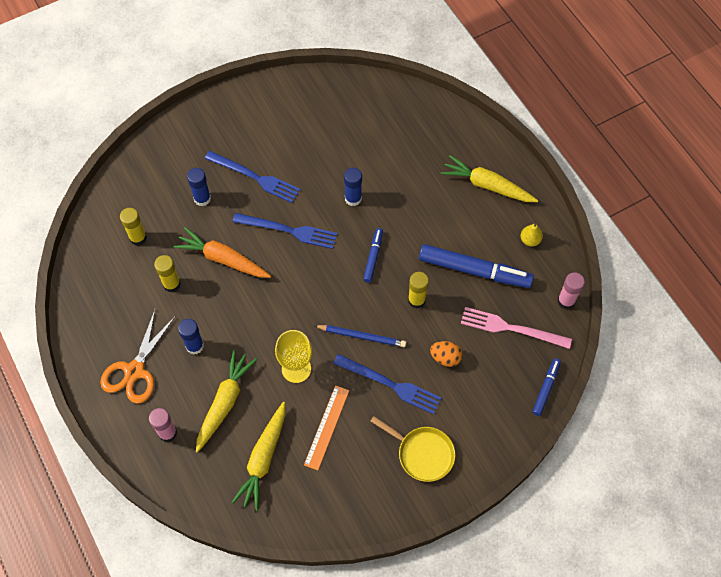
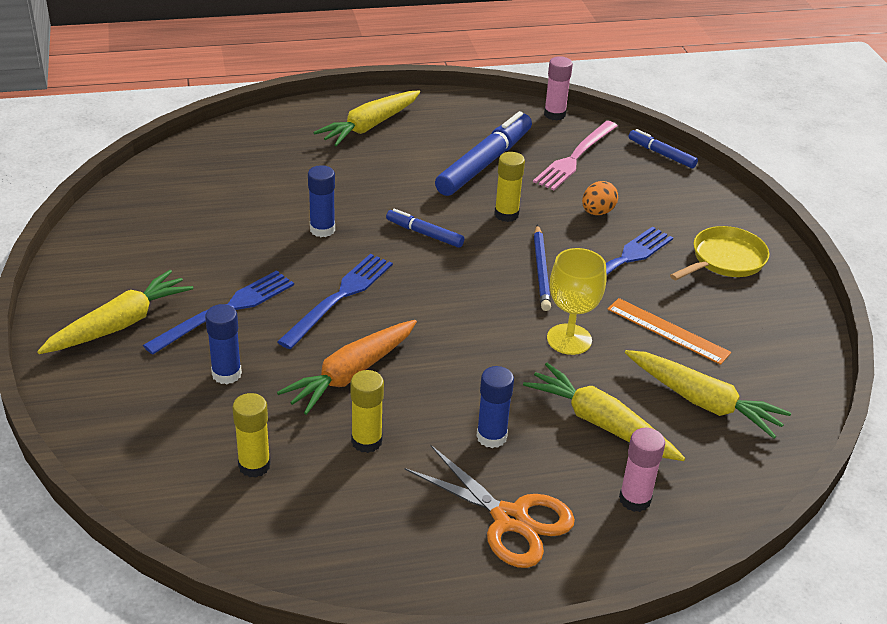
camera: 75 degrees left, 25 degrees down
(225, 133) = (119, 324): none -> yellow carrot
(361, 336) = (541, 270): blue pencil -> blue pencil turned 150 degrees clockwise
(530, 240) = (463, 117): yellow pear -> none

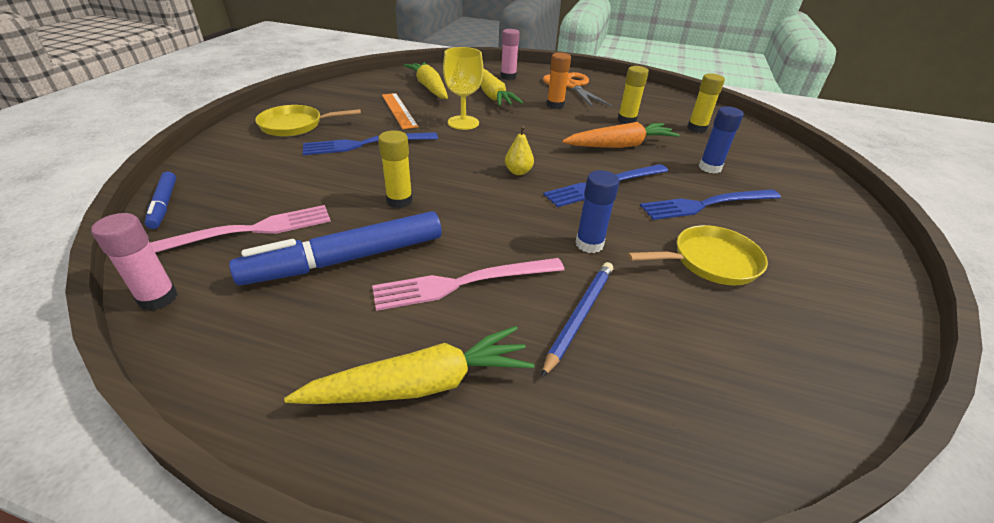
camera: 150 degrees left, 0 degrees up
(119, 324) = (805, 221): yellow carrot -> none
(217, 247) = (710, 261): none -> yellow pan
(393, 174) = (463, 283): none -> pink fork
(424, 234) = (492, 209): blue marker -> none
(437, 284) = (518, 172): none -> yellow pear
(491, 437) = (555, 105): blue glue stick -> orange glue stick
(541, 270) = (429, 157): blue pencil -> blue pencil (579, 316)
(597, 212) = (321, 178): orange egg -> none

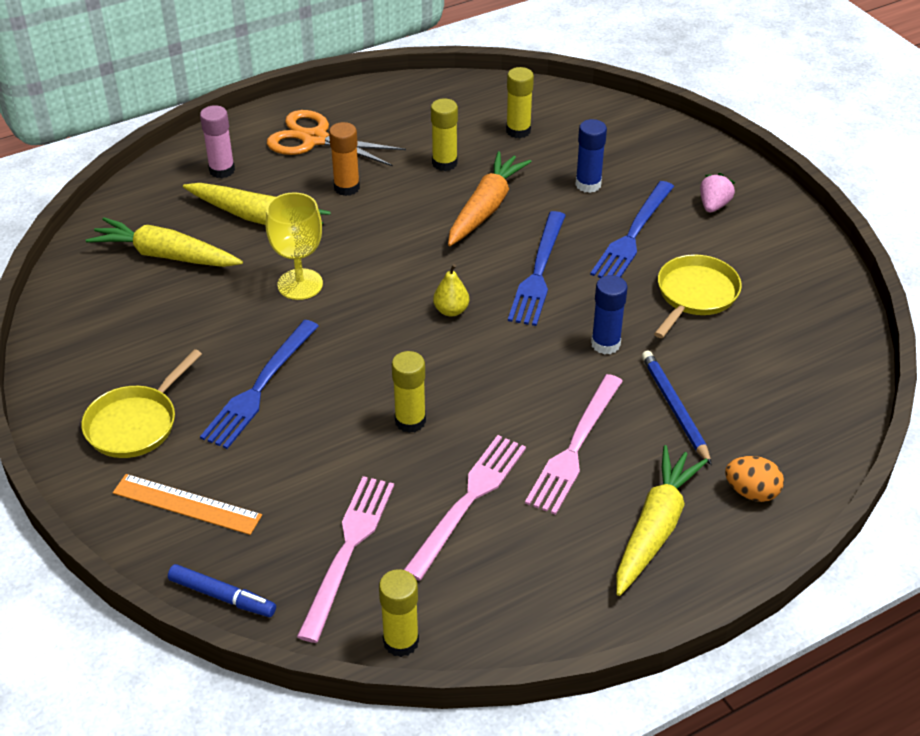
camera: 45 degrees left, 5 degrees up
(158, 298) = (401, 641): pink glue stick -> yellow glue stick
(346, 259) = (468, 501): blue marker -> pink fork
(399, 110) = (201, 317): orange ruler -> orange ruler (187, 504)
(548, 435) = (751, 492): none -> orange egg
(805, 224) = (713, 205): none -> pink strawberry

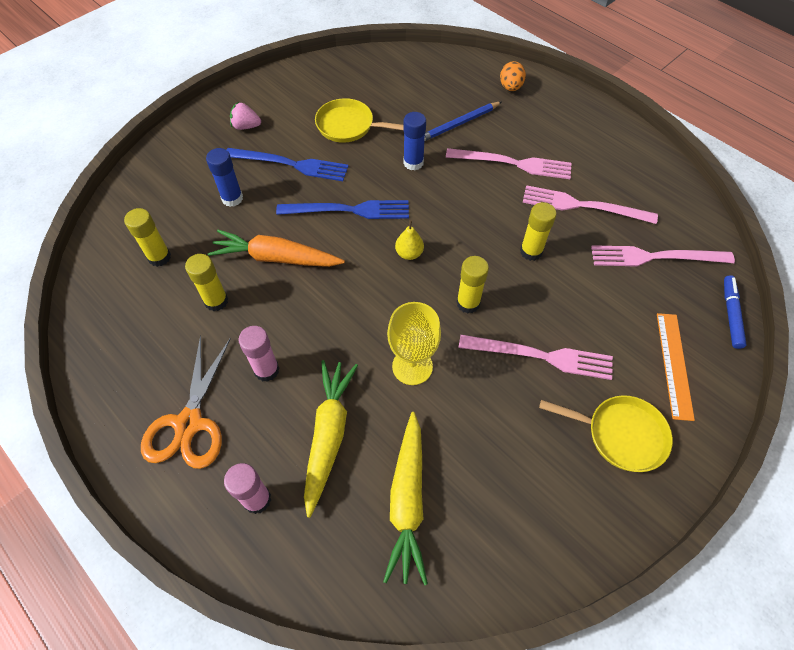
camera: 105 degrees left, 15 degrees up
(260, 387) = (541, 356): blue fork -> pink fork
(346, 187) = (266, 370): orange glue stick -> pink glue stick
(401, 641) = (701, 214): yellow glue stick -> yellow glue stick (468, 303)
(655, 528) = (557, 121): yellow carrot -> none

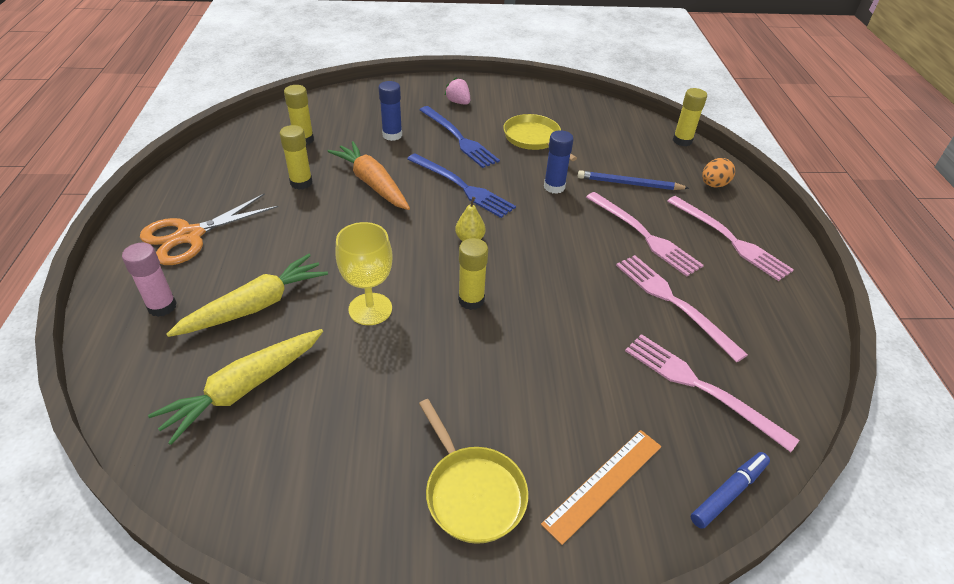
camera: 40 degrees right, 15 degrees down
(266, 370) = (274, 240): pink glue stick -> none
(531, 251) = (576, 302): yellow glue stick -> yellow glue stick (682, 141)
(541, 356) = (481, 379): pink fork -> pink fork (729, 239)

